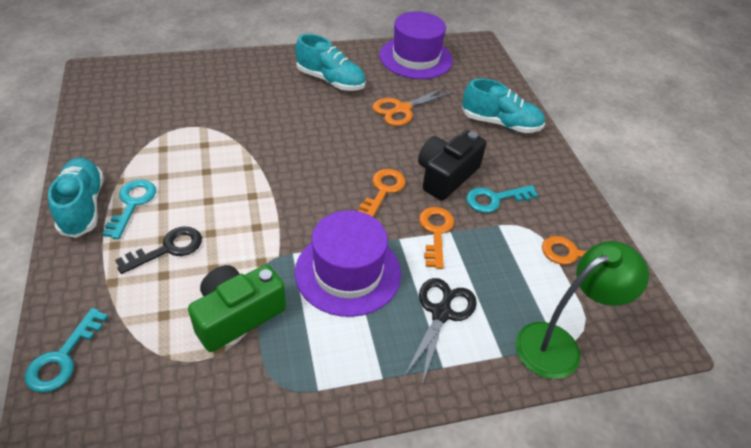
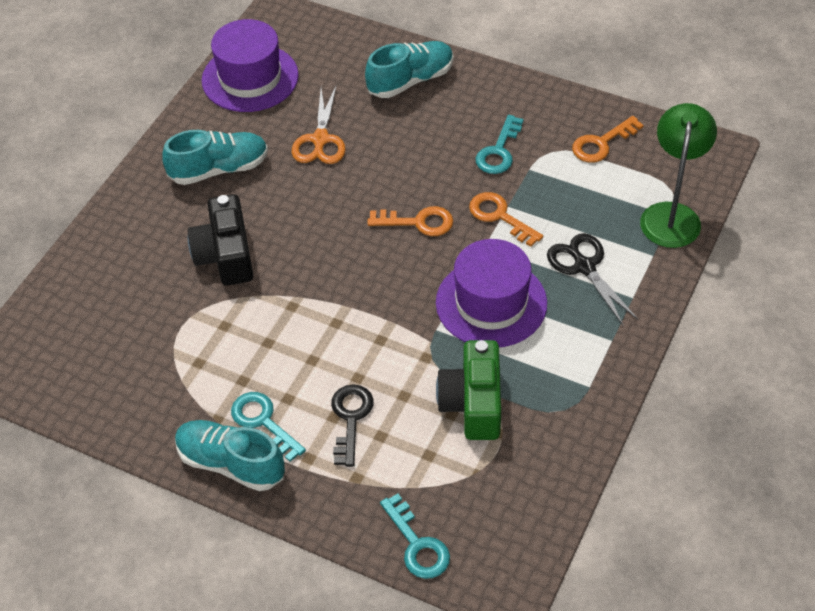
camera: 45 degrees left, 5 degrees up
(383, 191) = (418, 222): orange key -> orange key turned 120 degrees clockwise
(446, 175) = (440, 165): black camera -> black camera (225, 255)

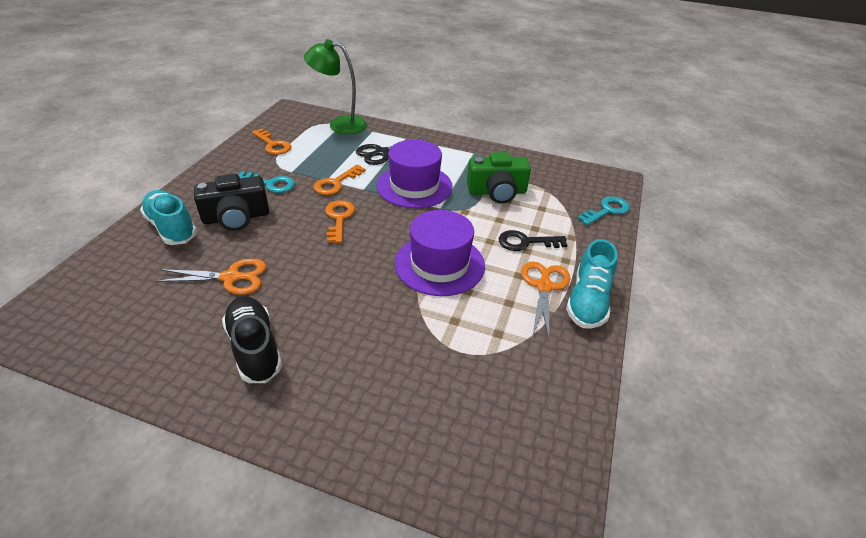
camera: 100 degrees left, 10 degrees down
(219, 169) = (254, 348): turquoise shoe -> black shoe
(225, 255) = (372, 329): black camera -> black camera (236, 217)
(250, 78) = (117, 338): purple hat -> purple hat (439, 264)
(263, 422) = (544, 286): turquoise key -> orange scissors

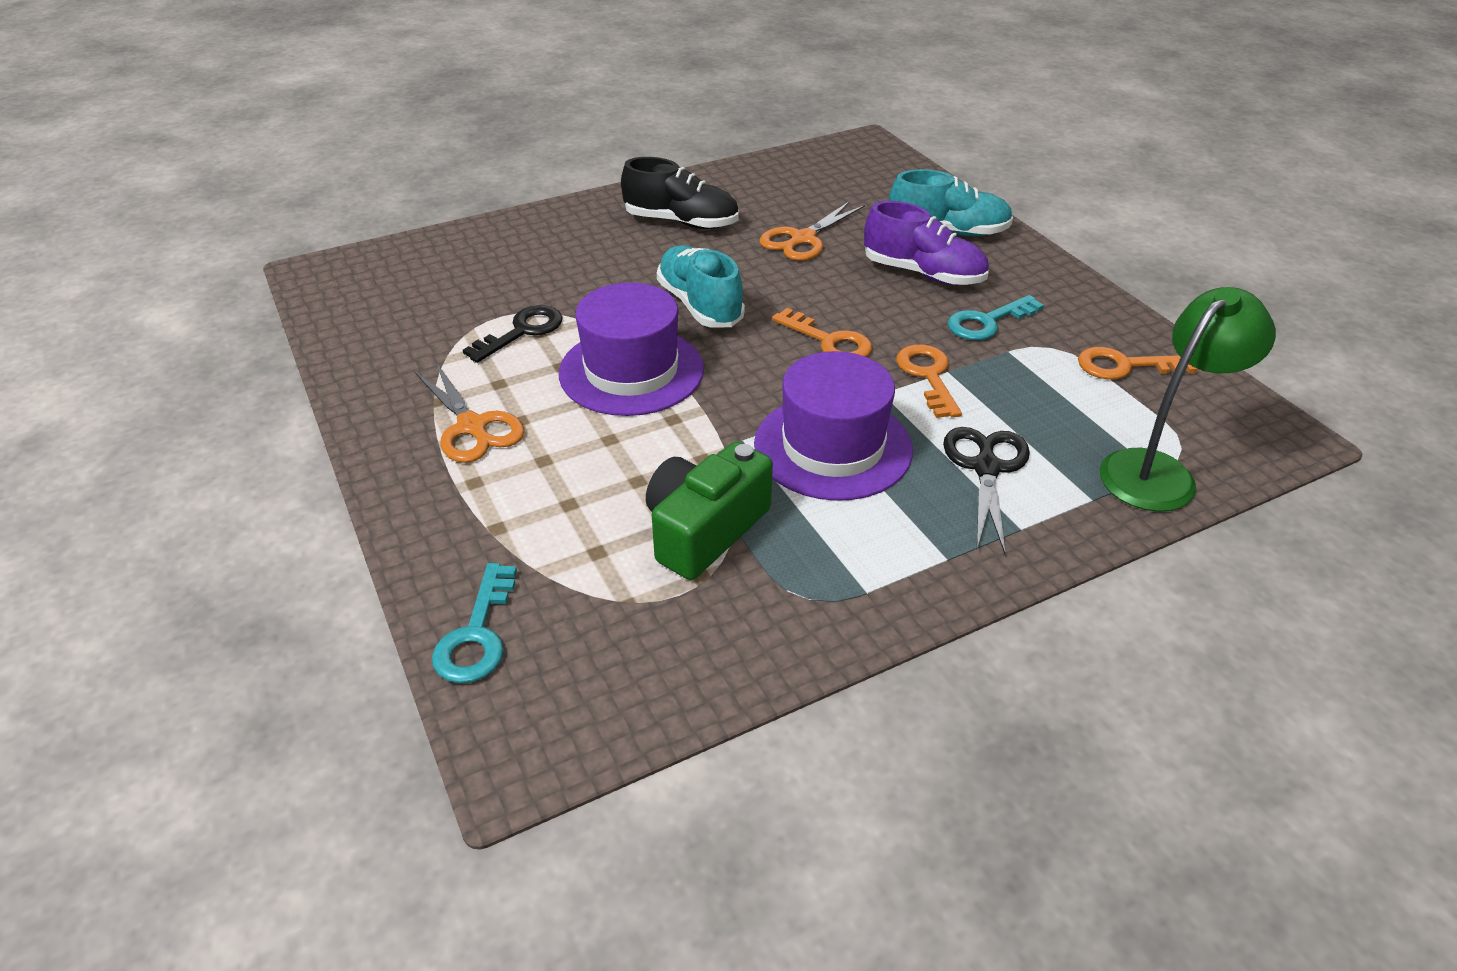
camera: 135 degrees right, 0 degrees up
(236, 217) = (923, 273): black camera -> purple shoe
(526, 242) = (558, 471): black key -> black key (522, 332)
(588, 301) = (398, 445): turquoise shoe -> turquoise shoe (700, 305)

